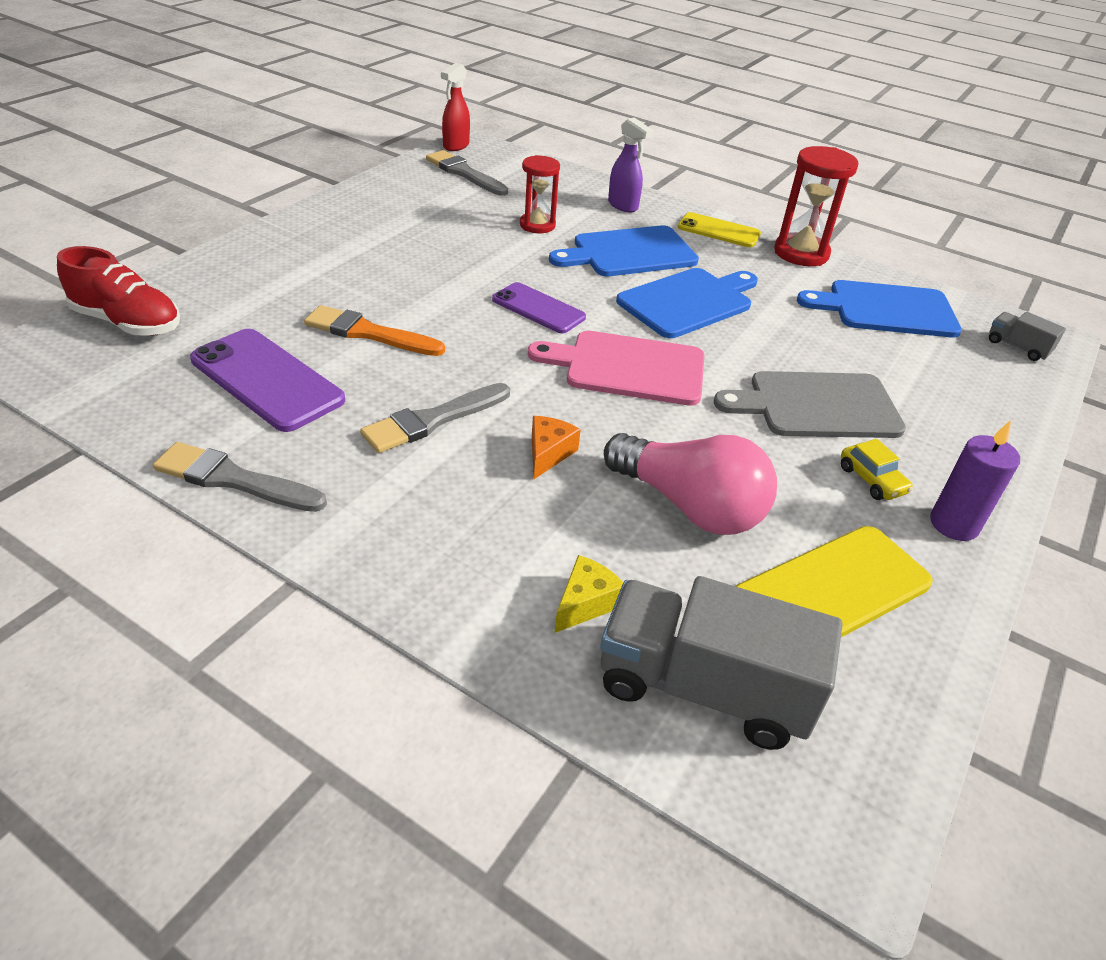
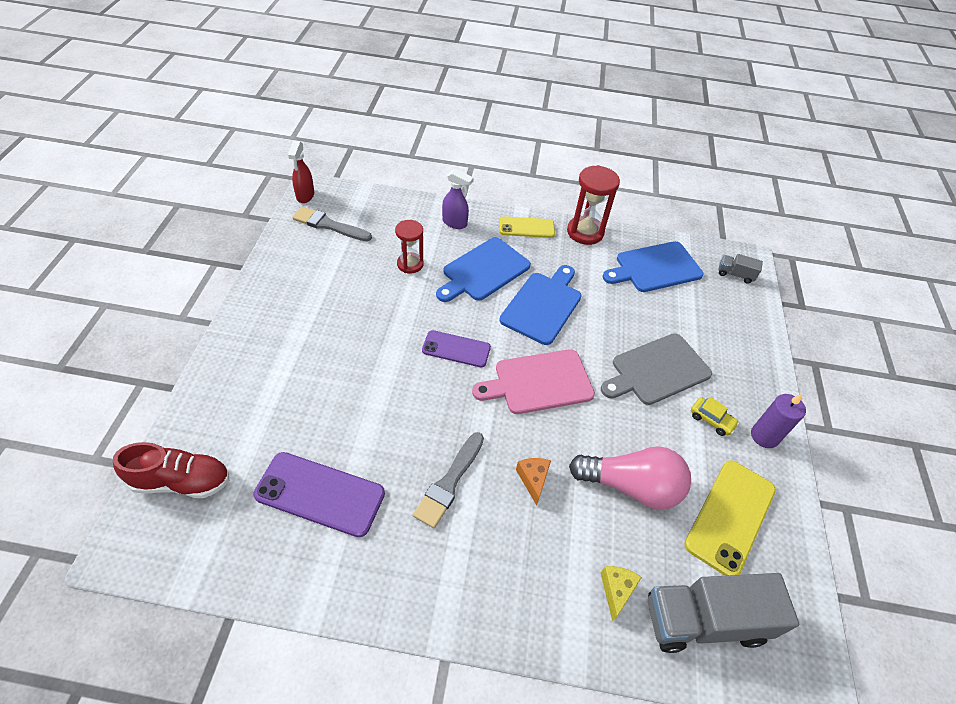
camera: 25 degrees left, 10 degrees up
(234, 479) = (357, 594): grey brush -> none
(368, 333) = (360, 419): orange brush -> none

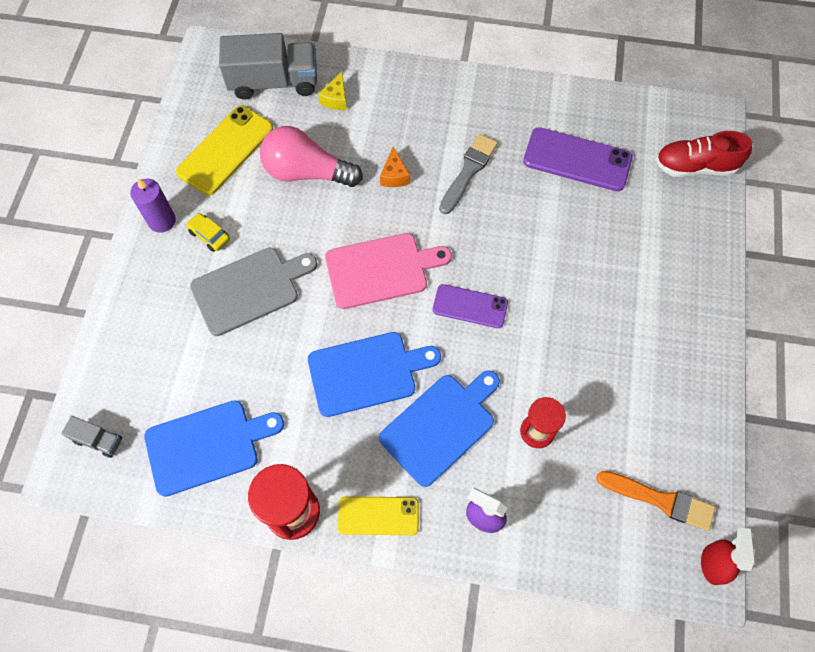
camera: 175 degrees left, 15 degrees up
(329, 225) = (660, 500): grey brush -> orange brush
(543, 305) = (367, 373): blue cutting board -> blue cutting board turned 135 degrees counterclockwise

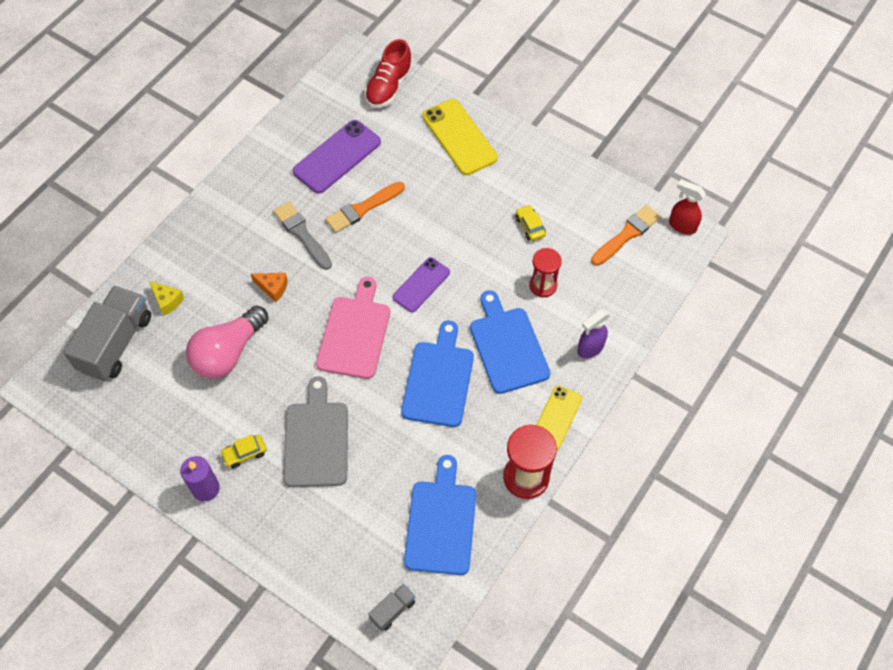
camera: 65 degrees left, 5 degrees down
(225, 150) = (164, 409): yellow phone -> yellow phone (459, 137)
(529, 211) = (363, 208): none -> orange brush
(606, 385) = (530, 226): none -> yellow car

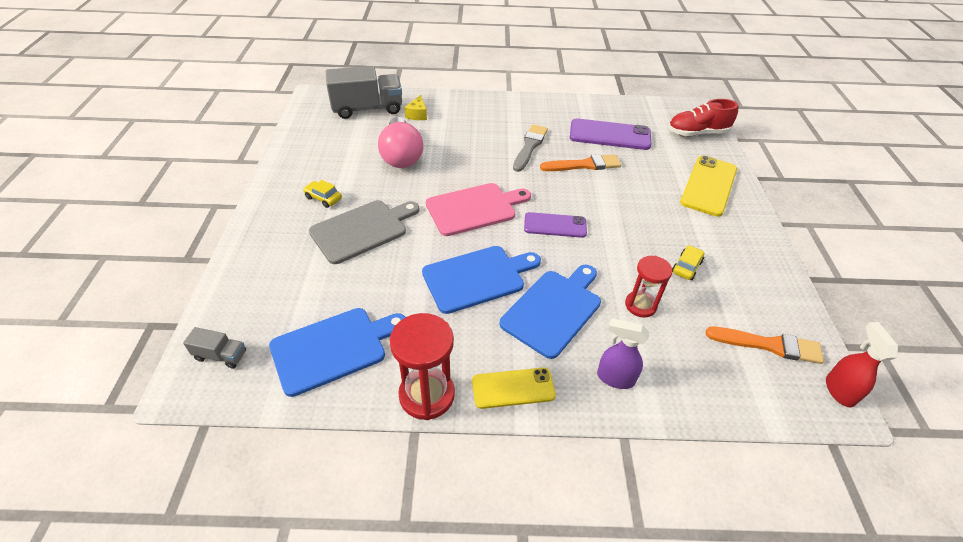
camera: 55 degrees right, 15 degrees down
(206, 488) = (281, 192): purple candle -> none
(228, 352) = (401, 155): pink light bulb -> pink light bulb turned 105 degrees counterclockwise
(273, 288) = (472, 152): orange cheese -> none
(363, 208) = (584, 165): orange brush -> orange brush turned 150 degrees clockwise

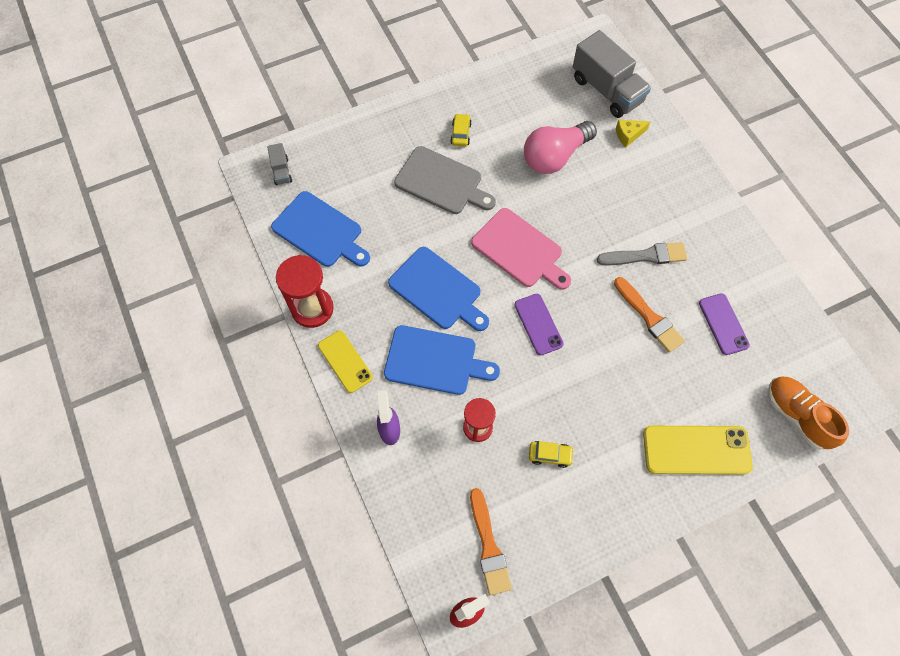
camera: 65 degrees right, 20 degrees up
(609, 135) = (723, 324): purple phone -> purple phone, size x0.64
(697, 133) = (797, 415): red shoe -> orange shoe

